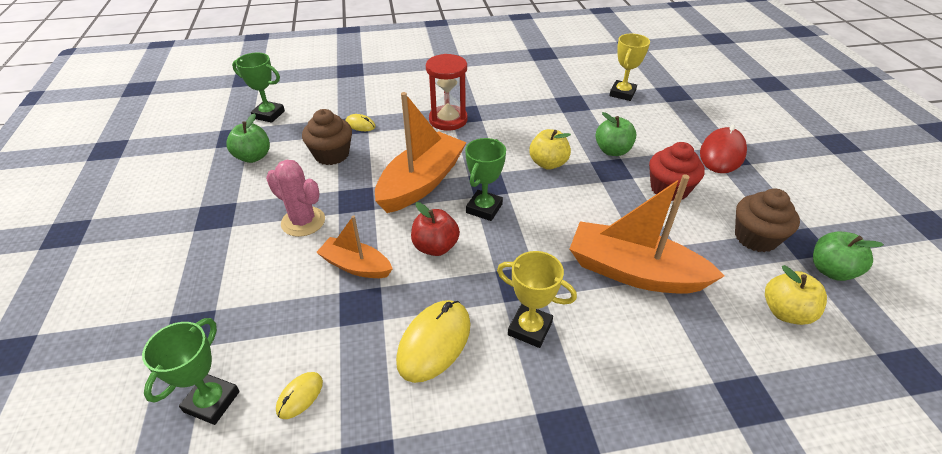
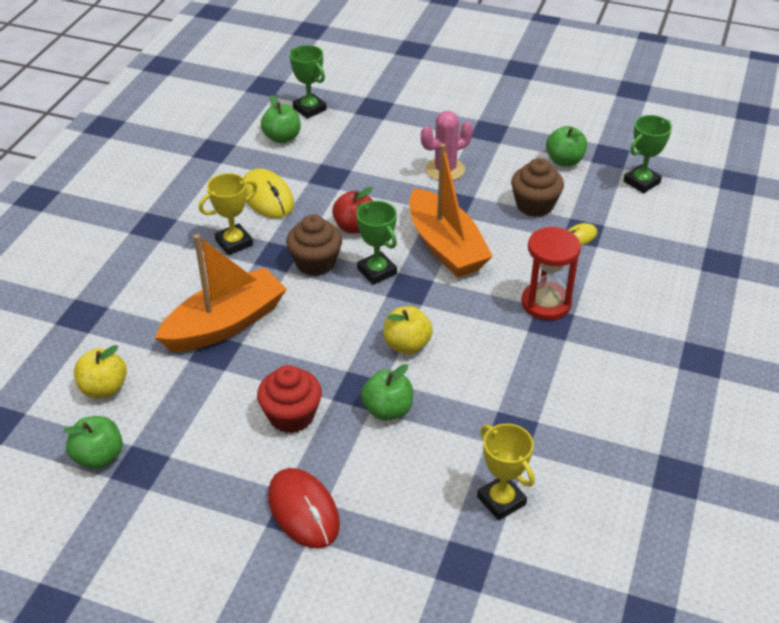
camera: 120 degrees right, 0 degrees up
(300, 396) = (282, 138): yellow mouse -> green apple
(356, 266) = (370, 183): orange boat -> none
(755, 237) = (178, 433): brown cupcake -> brown cupcake (315, 263)

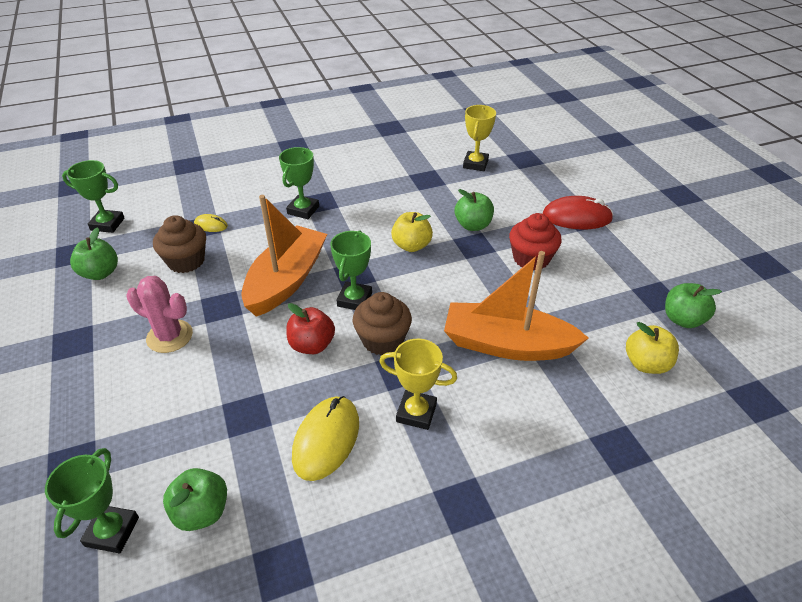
camera: 130 degrees left, 0 degrees up
(303, 510) = (577, 217): red mouse -> red mouse turned 75 degrees clockwise
(546, 303) = (303, 210): red hourglass -> green trophy

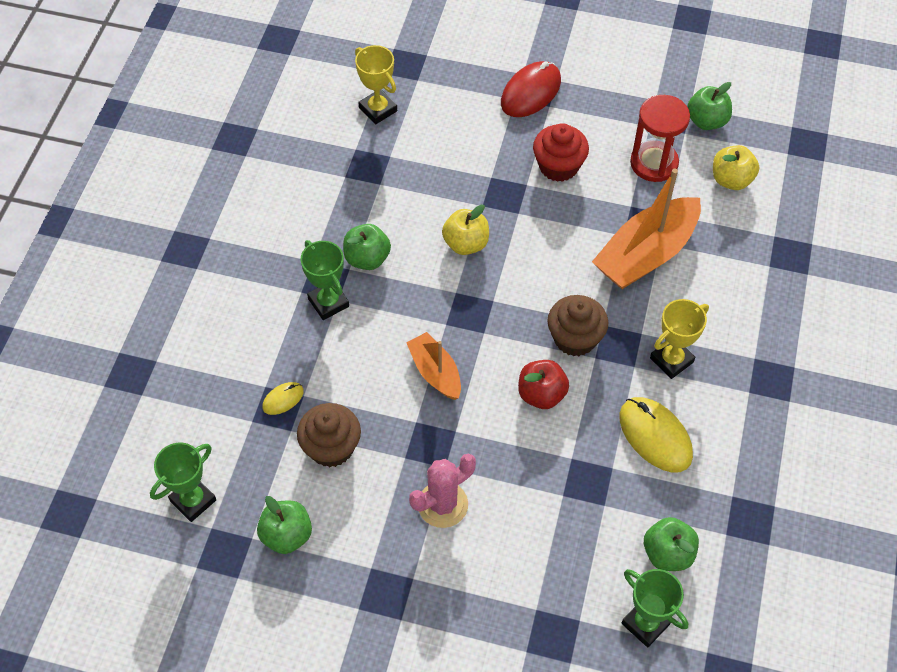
camera: 55 degrees left, 15 degrees up
(286, 280) = (435, 372): orange boat -> orange boat, size x0.57
(354, 299) = (507, 331): green trophy -> none
(473, 225) = (476, 177): green apple -> green apple (367, 258)
(600, 308) = (654, 163): none -> red hourglass

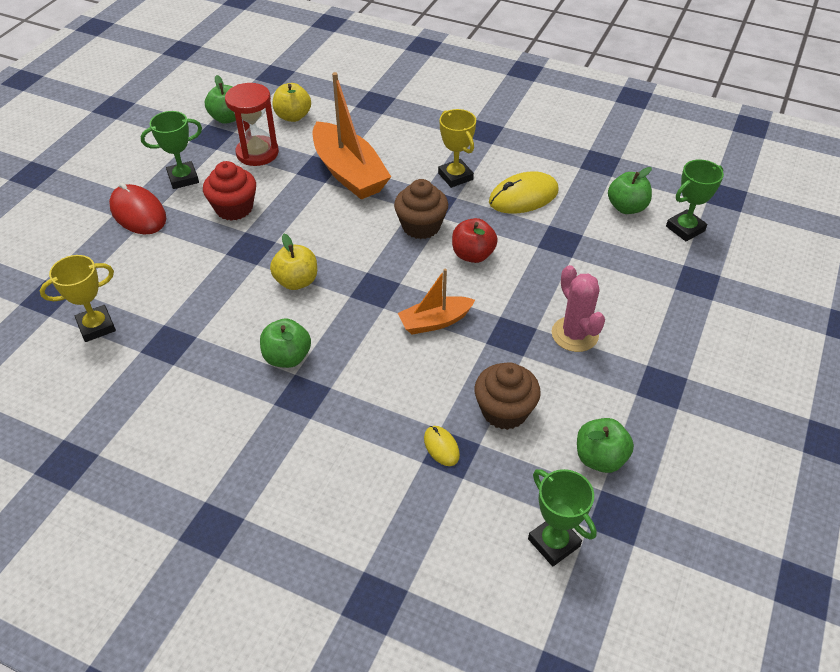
camera: 80 degrees left, 10 degrees down
(328, 302) = (331, 395): green trophy -> green trophy (183, 178)

